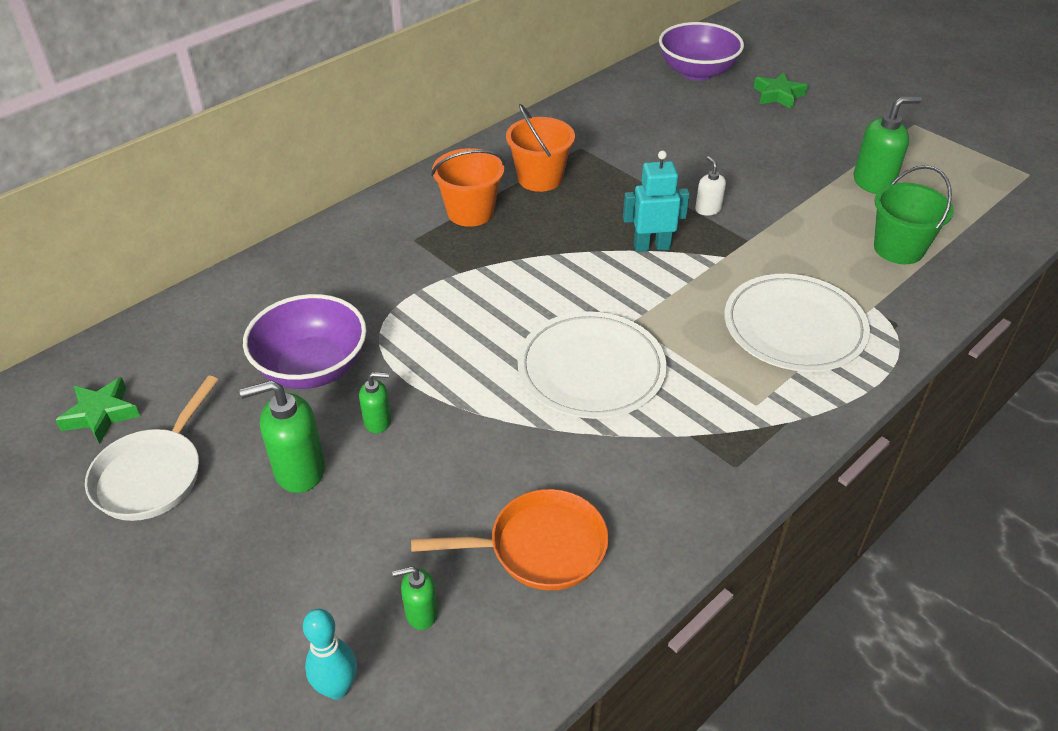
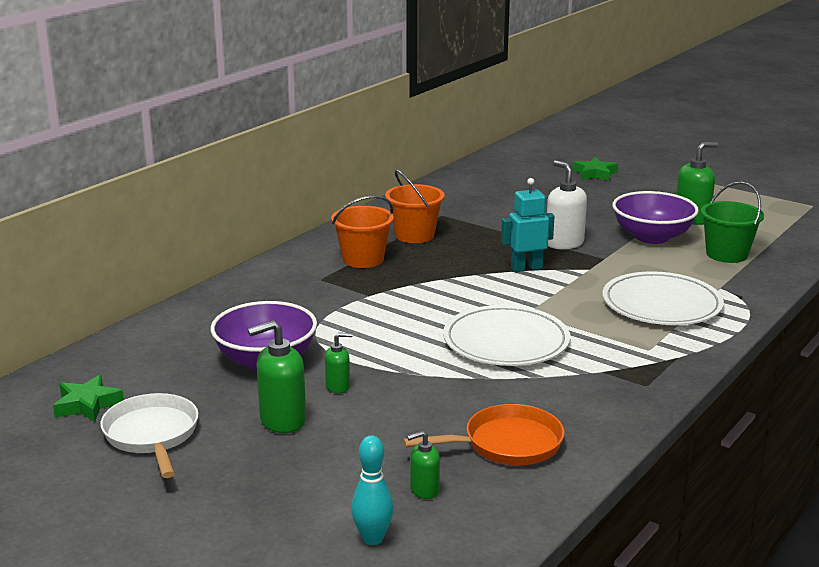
camera: 10 degrees left, 20 degrees down
(152, 475) = (152, 435): white pan -> white pan turned 150 degrees clockwise
(697, 72) = (521, 164): purple bowl -> purple bowl (652, 237)
(708, 209) = (564, 243): white soap dispenser -> white soap dispenser, size x1.77

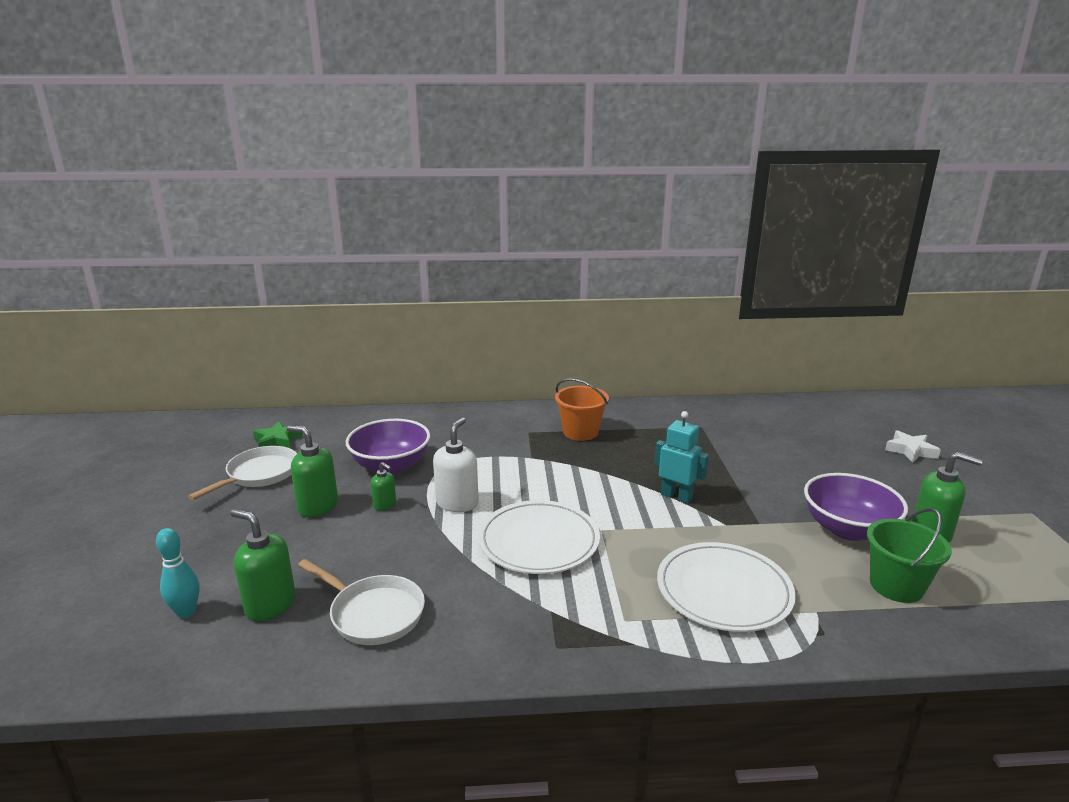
camera: 50 degrees right, 0 degrees up
(414, 235) = (649, 432): orange bucket -> none
(424, 490) = (270, 605): green soap dispenser -> green soap dispenser, size x1.77
(507, 444) = (373, 613): orange pan -> white pan
(564, 243) = (751, 493): white soap dispenser -> white soap dispenser (457, 503)
(595, 174) = (910, 451): green star -> white star

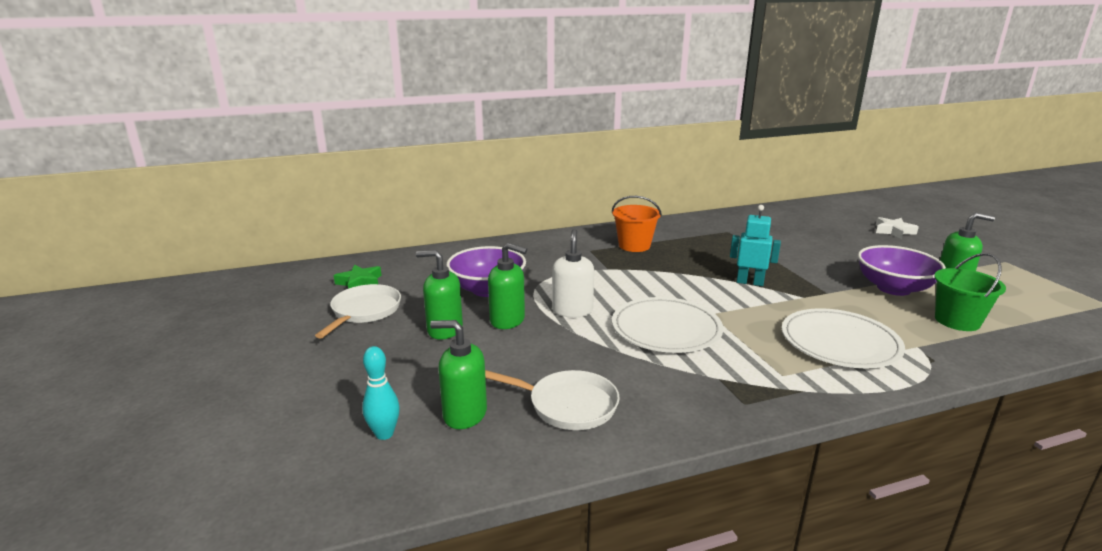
camera: 15 degrees left, 0 degrees up
(385, 505) = (507, 320): green soap dispenser -> green soap dispenser, size x1.77

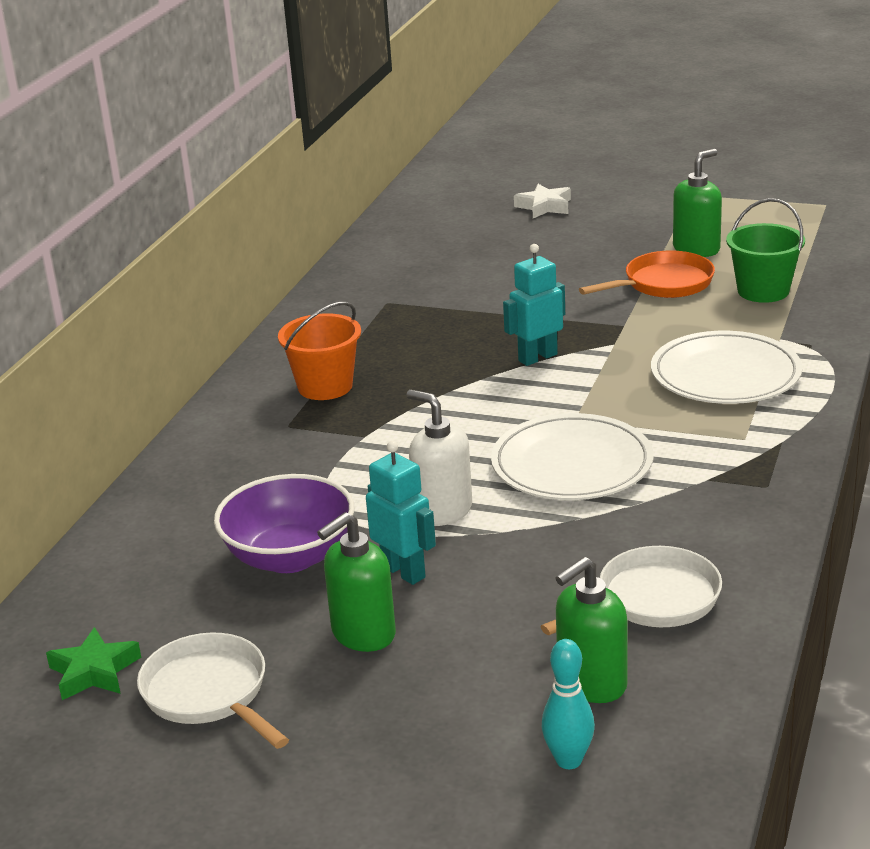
camera: 50 degrees left, 5 degrees up
(507, 320) = (404, 572): green soap dispenser -> turquoise robot
(893, 288) = (663, 284): purple bowl -> orange pan

